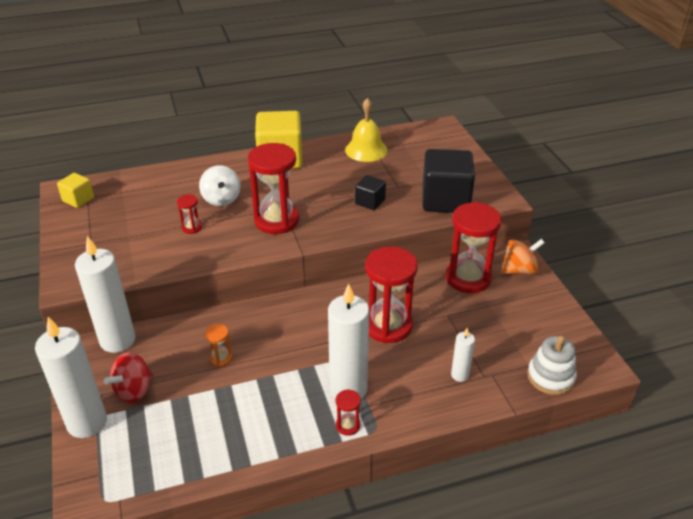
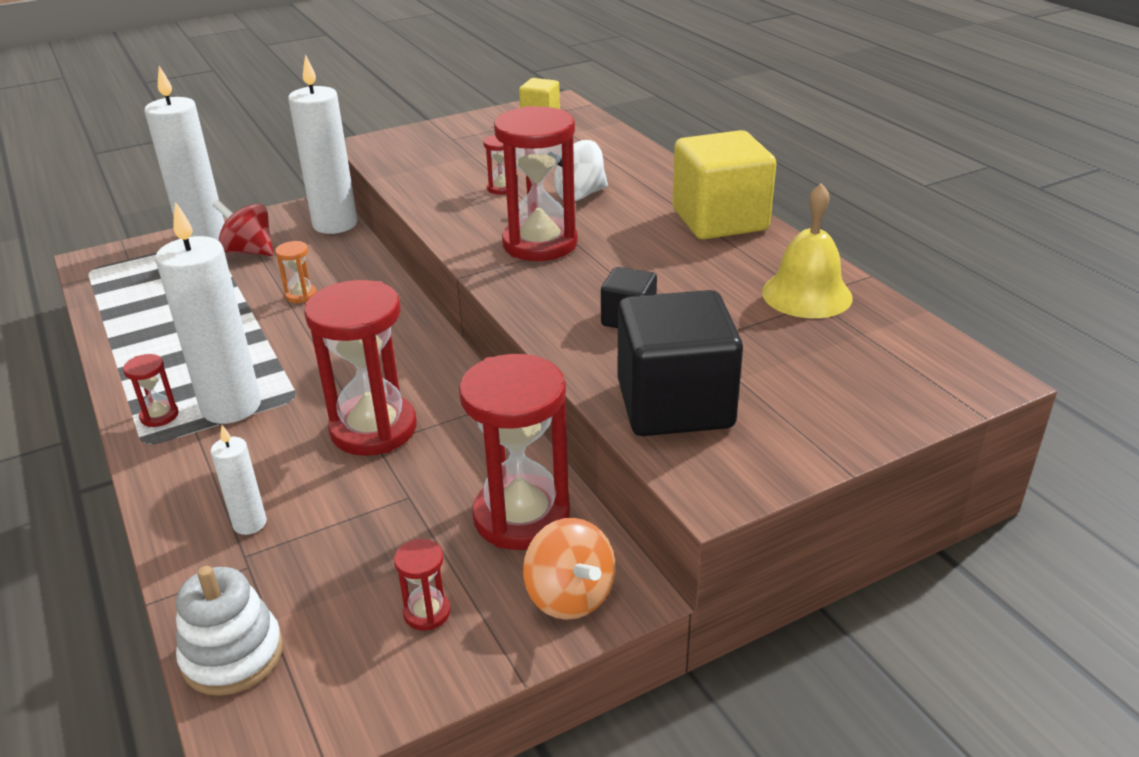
camera: 80 degrees right, 5 degrees down
(526, 312) = (427, 613): none -> red hourglass

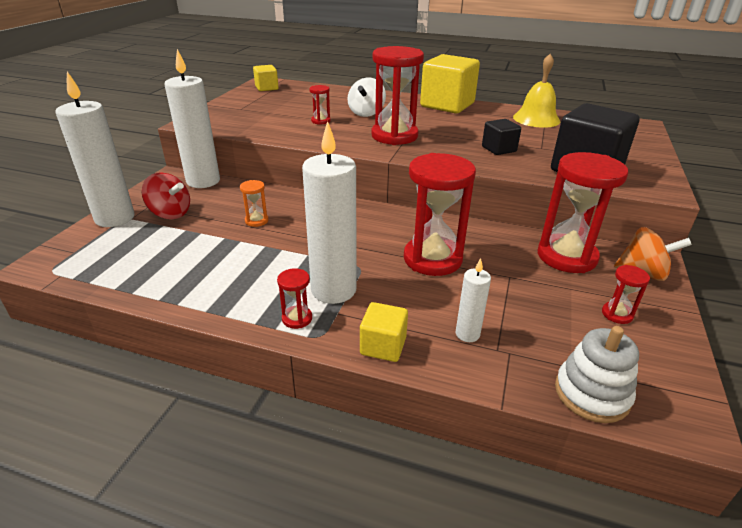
camera: 45 degrees left, 0 degrees up
(170, 484) = (383, 346): none -> yellow cube
(249, 251) = (170, 213): red spinning top -> red spinning top turned 135 degrees counterclockwise

